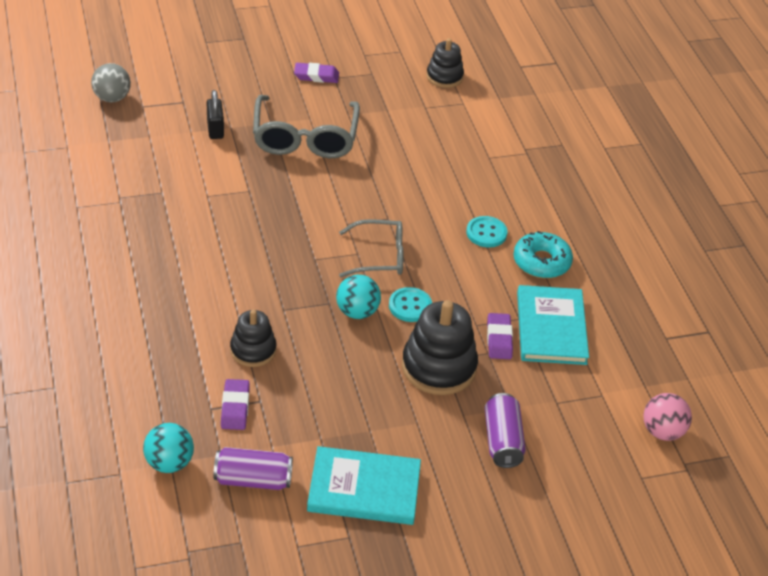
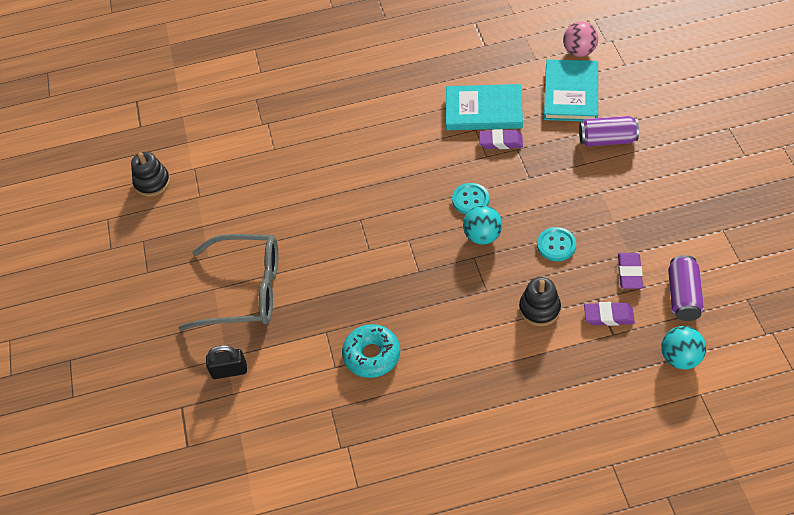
camera: 80 degrees left, 10 degrees up
(112, 98) = (171, 480): grey ball -> none
(316, 76) = (144, 287): purple eraser -> purple eraser (629, 273)
(364, 489) = (674, 222): turquoise book -> turquoise book (571, 93)
(380, 256) = (411, 223): grey glasses -> none
(439, 367) = (538, 179): black stacking toy -> none
(486, 233) = (375, 150): turquoise button -> turquoise button (556, 245)
(541, 262) = (408, 115): turquoise donut -> turquoise donut (372, 355)

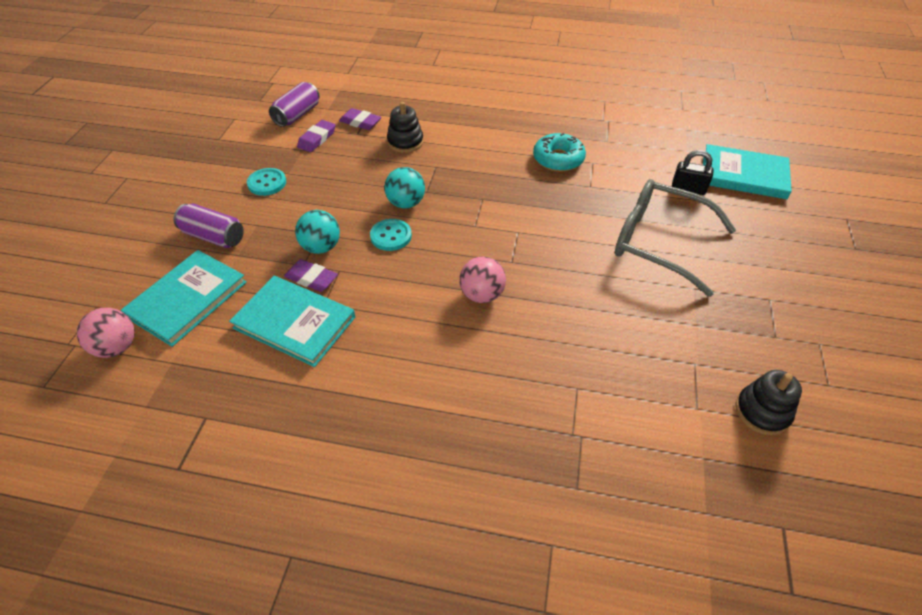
camera: 160 degrees left, 5 degrees down
(174, 418) = (743, 175): none -> turquoise book
(368, 182) = (482, 295): none -> pink ball
(556, 245) = (351, 174): turquoise button -> turquoise button (267, 183)
(680, 358) = (339, 89): turquoise ball -> turquoise ball (321, 247)

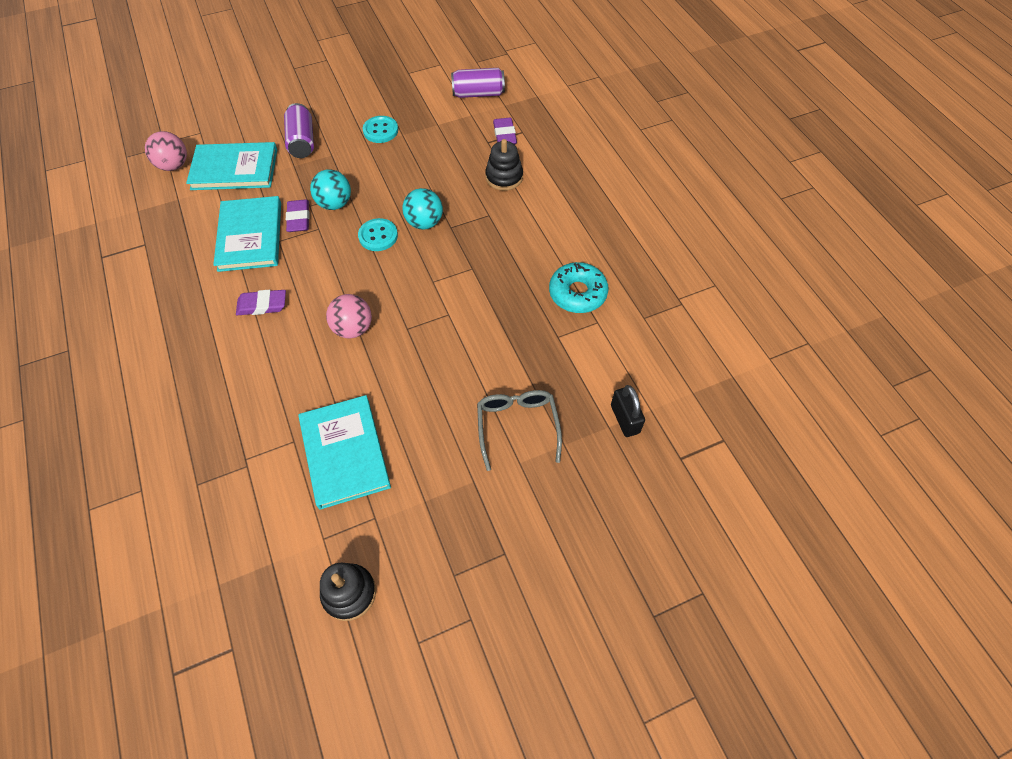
camera: 55 degrees right, 10 degrees up
(317, 139) = (458, 123): purple eraser -> purple eraser (262, 305)
(657, 242) = (517, 425): grey glasses -> grey glasses, size x0.63
(743, 175) = (696, 462): turquoise book -> turquoise book (344, 452)

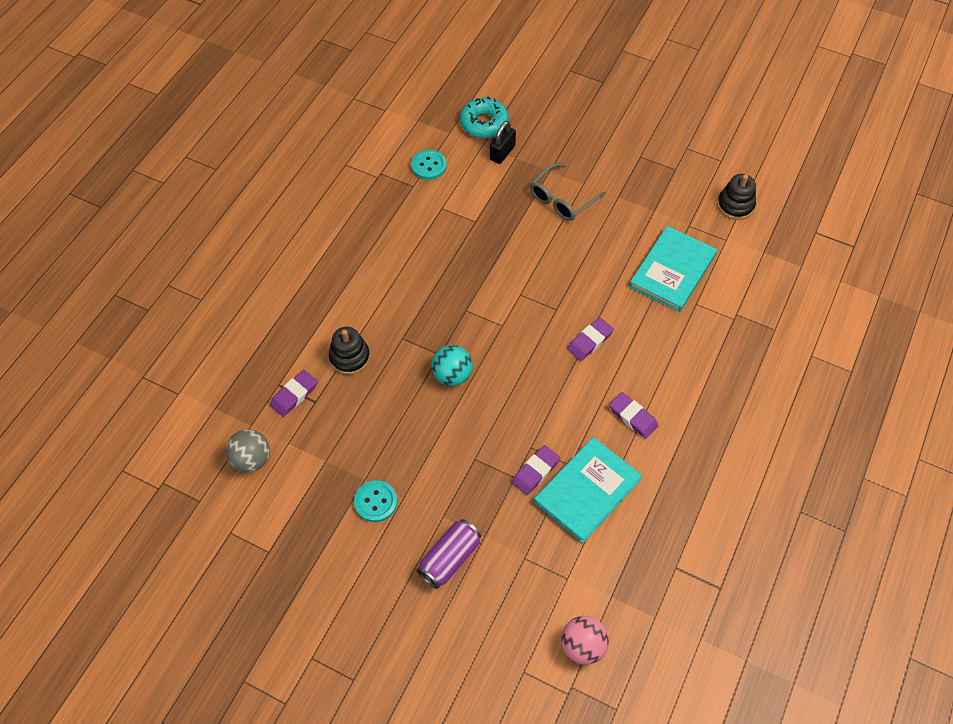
camera: 130 degrees left, 0 degrees up
(234, 169) = (535, 583): turquoise book -> none
(335, 204) = (494, 459): turquoise ball -> none
(353, 328) = (590, 341): pink ball -> purple eraser
(378, 236) = (496, 396): turquoise button -> turquoise button (429, 166)
(478, 94) = (251, 460): purple can -> grey ball
(577, 293) = (427, 233): turquoise donut -> turquoise donut (484, 123)

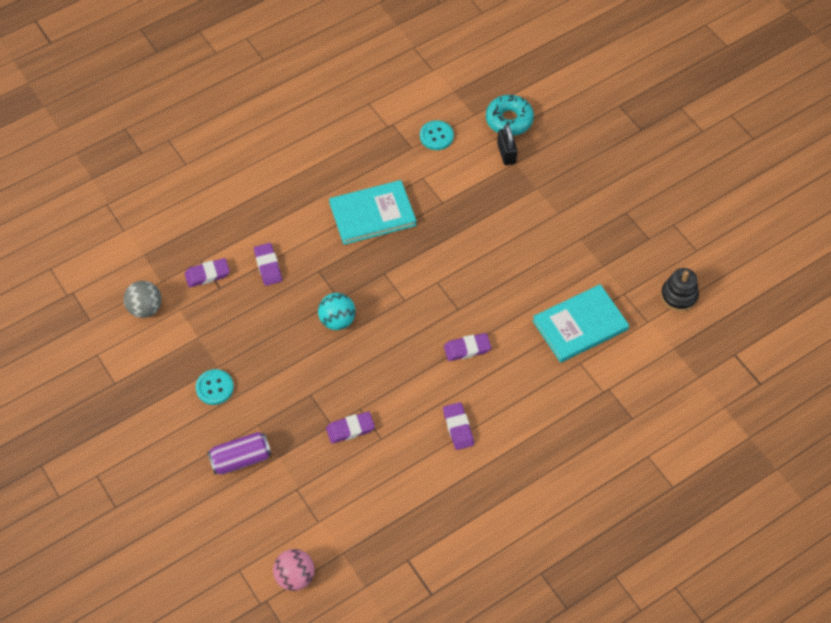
camera: 30 degrees right, 0 degrees up
(349, 357) = (268, 266): black stacking toy -> purple eraser
(502, 153) = (506, 153): black padlock -> black padlock turned 75 degrees counterclockwise
(561, 200) = (528, 218): grey glasses -> none
(587, 491) = (380, 465): turquoise book -> turquoise book (372, 214)

